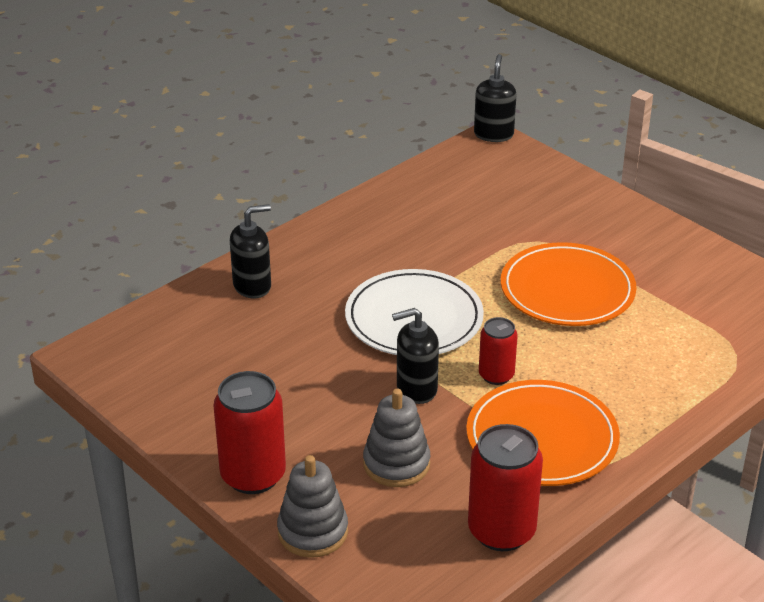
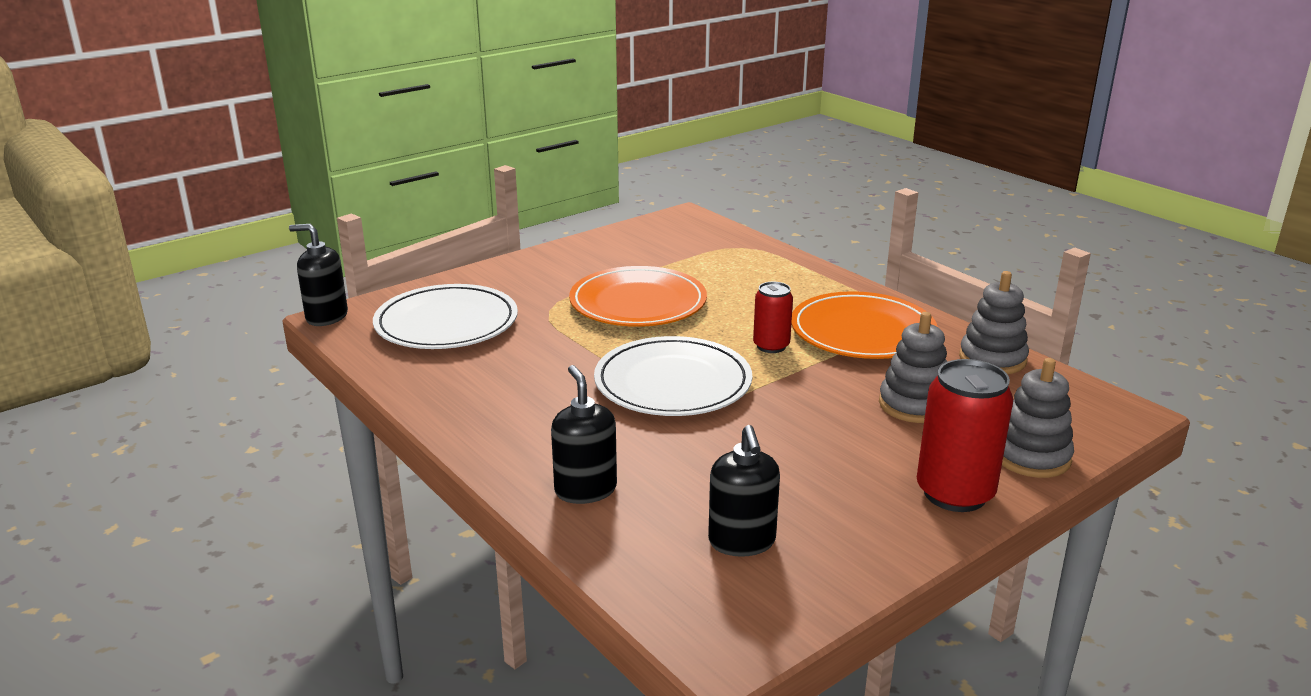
camera: 85 degrees left, 10 degrees down
(416, 389) = (794, 388): black soap dispenser -> black soap dispenser (742, 542)
(496, 191) = (446, 323): none -> white plate
(501, 531) = (992, 359): red can -> grey stacking toy

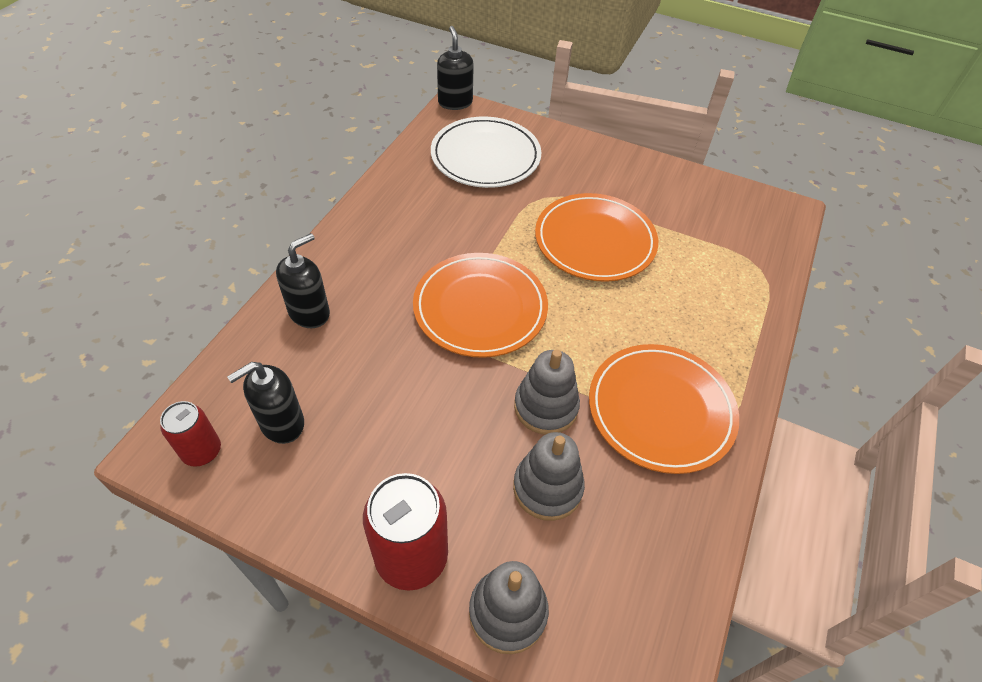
camera: 60 degrees right, 25 degrees up
(673, 383) = (480, 308): white plate -> orange plate
(771, 346) = (584, 350): red can -> red can (202, 451)
(992, 359) = (685, 537): grey stacking toy -> grey stacking toy (546, 407)

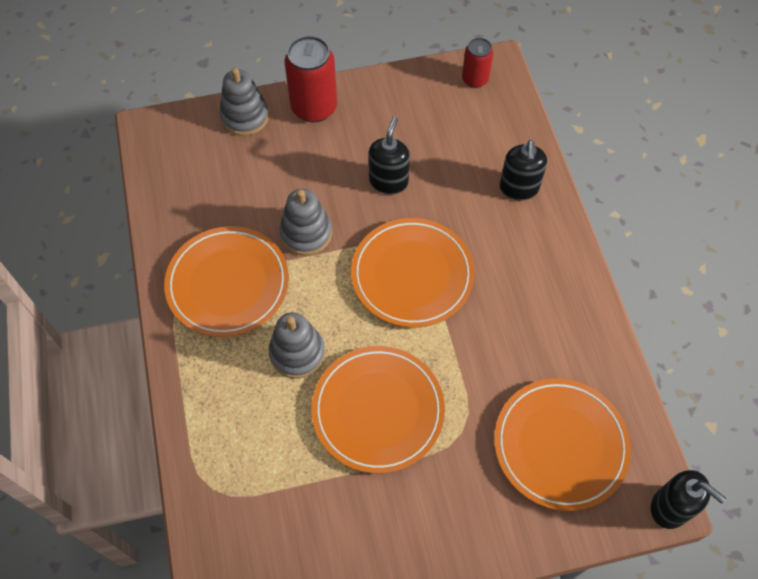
camera: 145 degrees right, 10 degrees up
(282, 423) = (451, 118): black soap dispenser -> black soap dispenser (388, 181)
(485, 156) = (560, 445): white plate -> orange plate
(547, 488) = (268, 186): grey stacking toy -> grey stacking toy (297, 353)

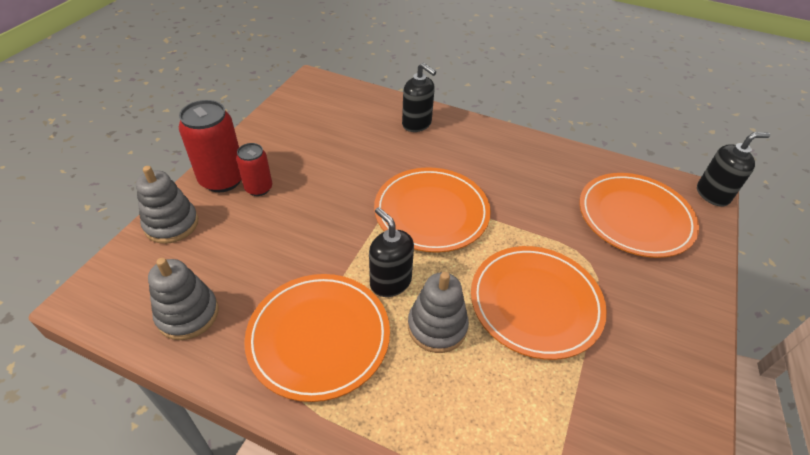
camera: 55 degrees left, 15 degrees down
(306, 233) = (329, 251): grey stacking toy -> grey stacking toy (188, 314)
(388, 181) = (338, 178): black soap dispenser -> black soap dispenser (390, 282)
(475, 79) = (310, 94): red can -> red can (259, 188)

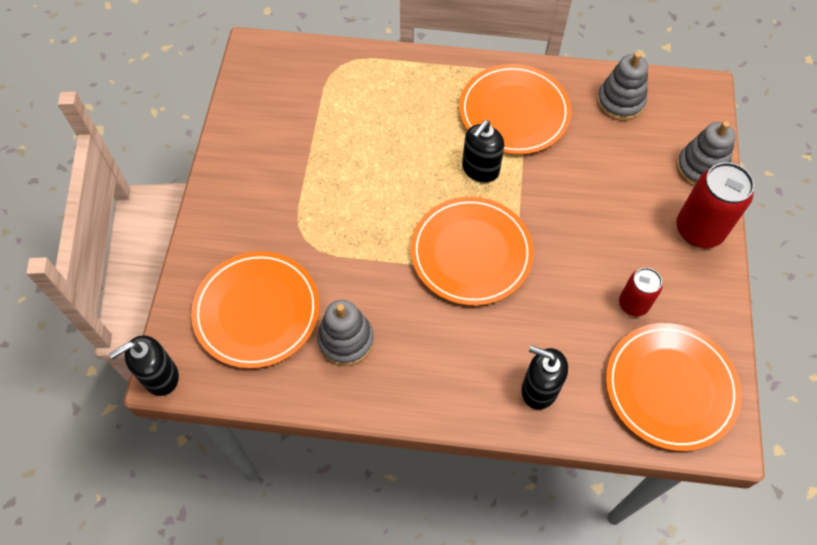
camera: 165 degrees right, 15 degrees up
(259, 188) = (656, 230): red can -> red can (633, 304)
(390, 282) = (480, 170): black soap dispenser -> black soap dispenser turned 90 degrees clockwise
(437, 326) = (428, 144): grey stacking toy -> grey stacking toy (346, 340)
(535, 303) = (352, 185): orange plate -> orange plate (670, 387)

